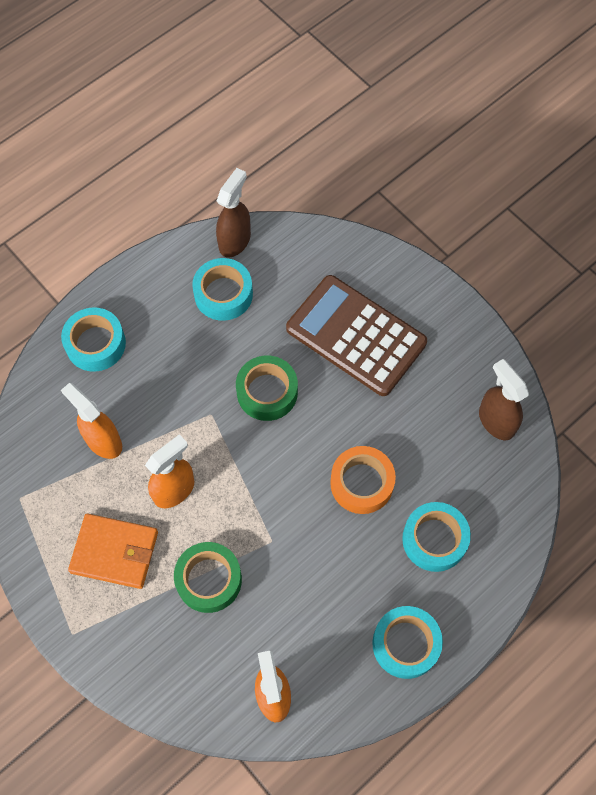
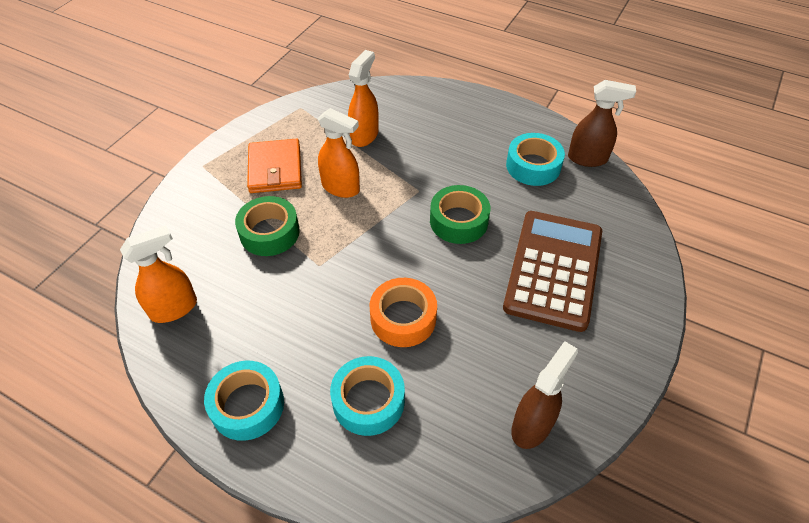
camera: 70 degrees right, 15 degrees down
(95, 344) = (442, 108): turquoise tape -> none

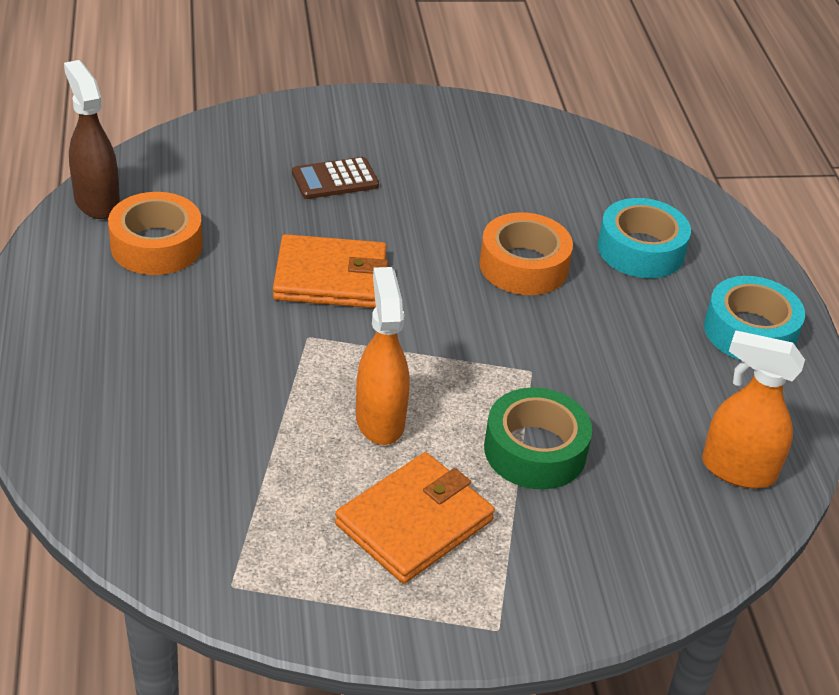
camera: 130 degrees left, 10 degrees down
(364, 135) = (237, 452): orange spray bottle -> none
(458, 221) = (330, 277): green tape -> orange wallet
(532, 425) = (541, 144): brown spray bottle -> none
(533, 166) = (156, 245): turquoise tape -> orange tape
(553, 270) = (335, 179): brown calculator -> brown calculator, size x0.44

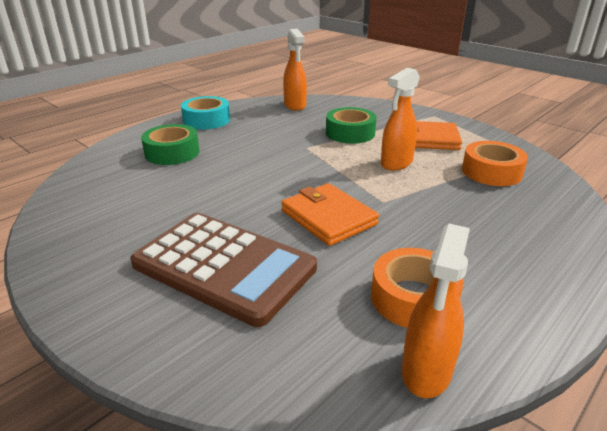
camera: 125 degrees left, 10 degrees down
(96, 202) = (426, 371): brown spray bottle -> orange spray bottle
(335, 179) = (224, 266): brown calculator -> brown calculator, size x2.26
(523, 266) = (229, 173): orange tape -> orange tape (491, 172)
(641, 250) = (172, 153): turquoise tape -> green tape

